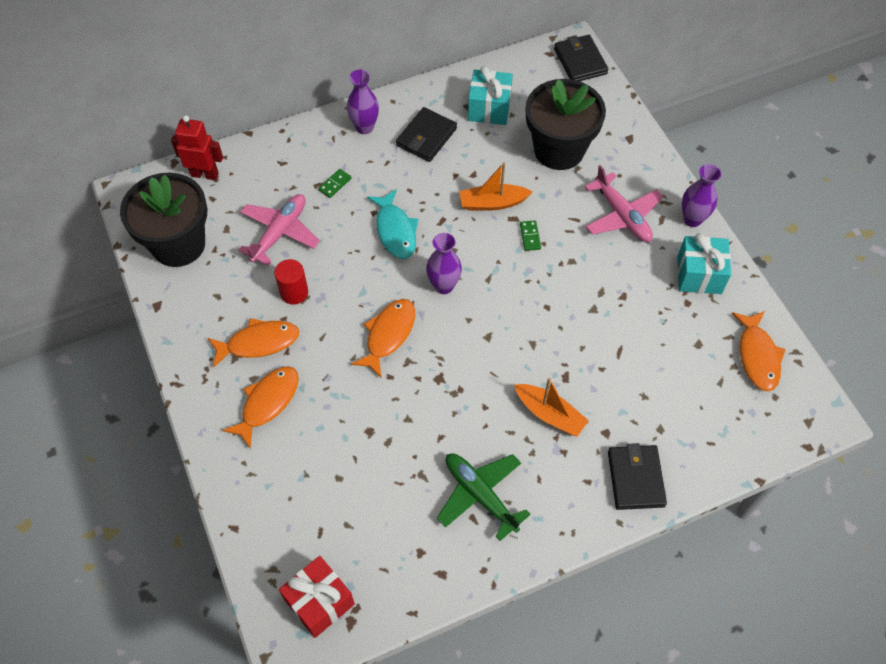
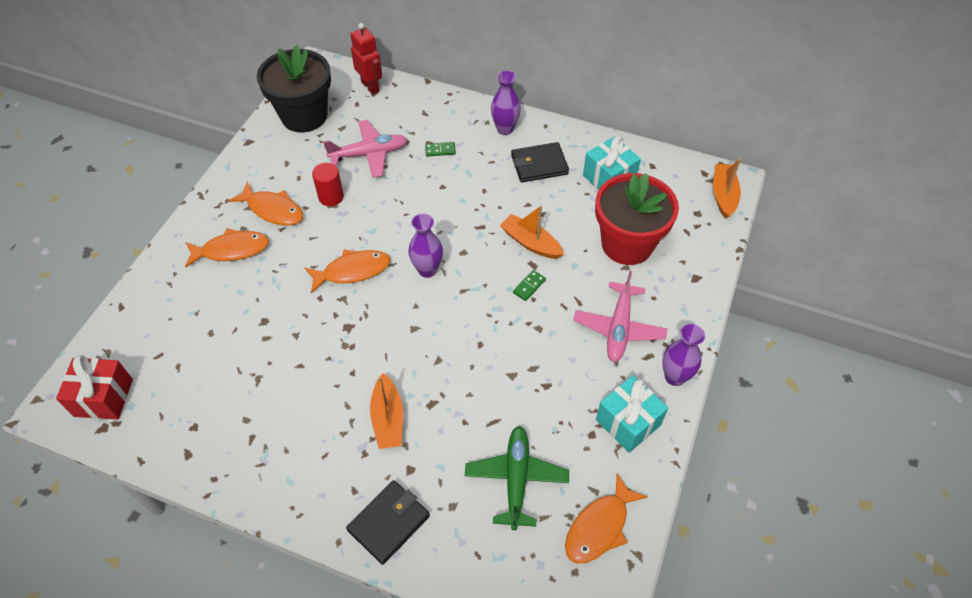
camera: 45 degrees right, 5 degrees down
(395, 231) = (441, 209): turquoise fish -> none
(480, 495) = (275, 427): green plane -> green plane (516, 479)
(559, 150) = (627, 244): black flower pot -> red flower pot
(580, 61) = (723, 195): black wallet -> orange boat

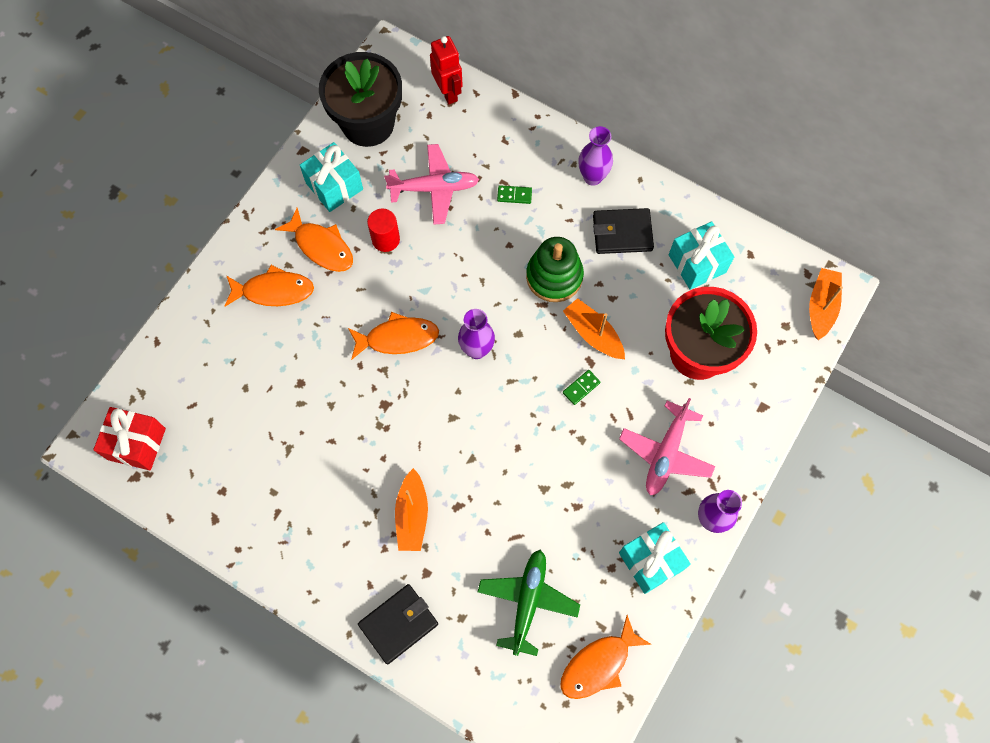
camera: 10 degrees right, 15 degrees up
(279, 164) = (334, 186): none -> turquoise gift
(487, 204) = (554, 276): none -> green stacking toy

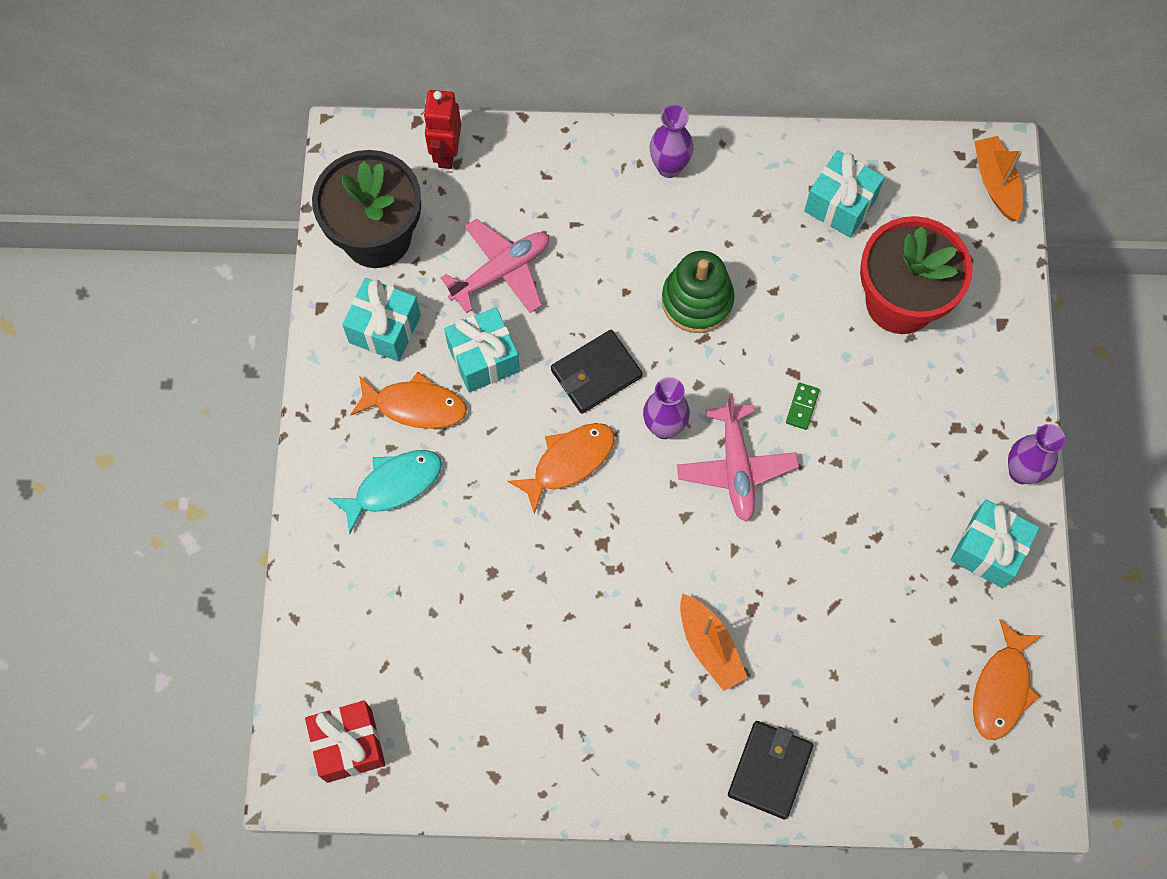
camera: 30 degrees left, 0 degrees up
(274, 291) = (393, 486): orange fish -> turquoise fish
(385, 239) = (483, 359): red cylinder -> turquoise gift
(448, 92) = (446, 153): red robot -> red robot turned 120 degrees counterclockwise
(514, 195) = (596, 233): green domino -> none
(528, 601) = (889, 666): green plane -> none
(593, 334) = (778, 341): orange boat -> none
(622, 233) = (740, 213): black wallet -> black wallet (596, 373)
(665, 453) = (933, 428): pink plane -> pink plane (736, 467)

